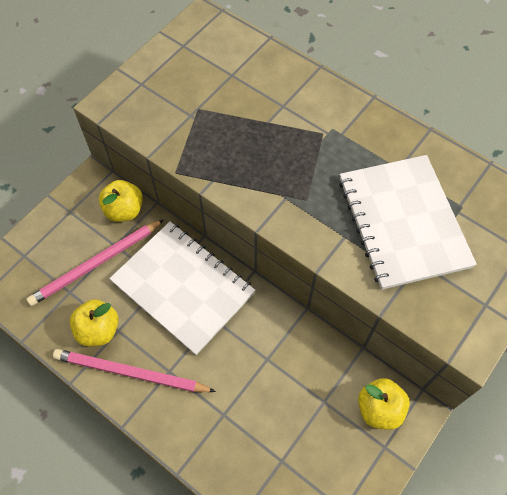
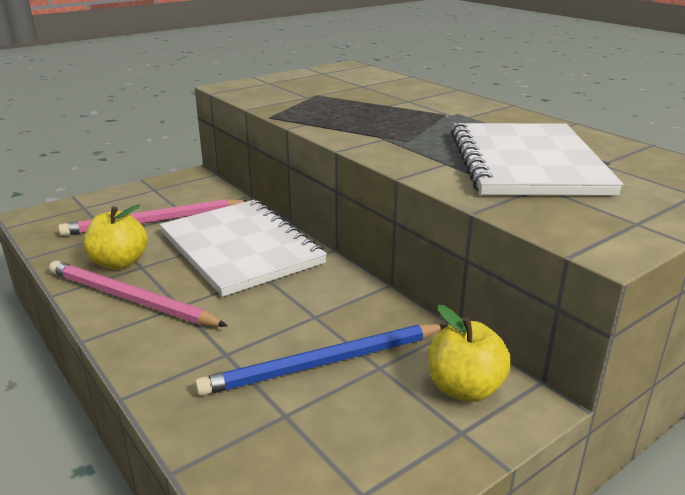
camera: 15 degrees right, 35 degrees down
(124, 210) = (211, 195): yellow apple -> none
(289, 408) = (323, 363): none -> blue pencil

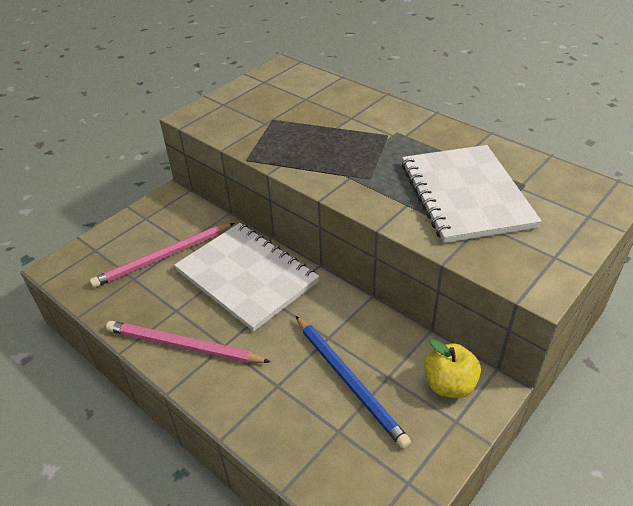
camera: 10 degrees left, 15 degrees up
(119, 263) = (156, 309): yellow apple -> none
(323, 363) = (349, 381): blue pencil -> blue pencil turned 90 degrees counterclockwise

